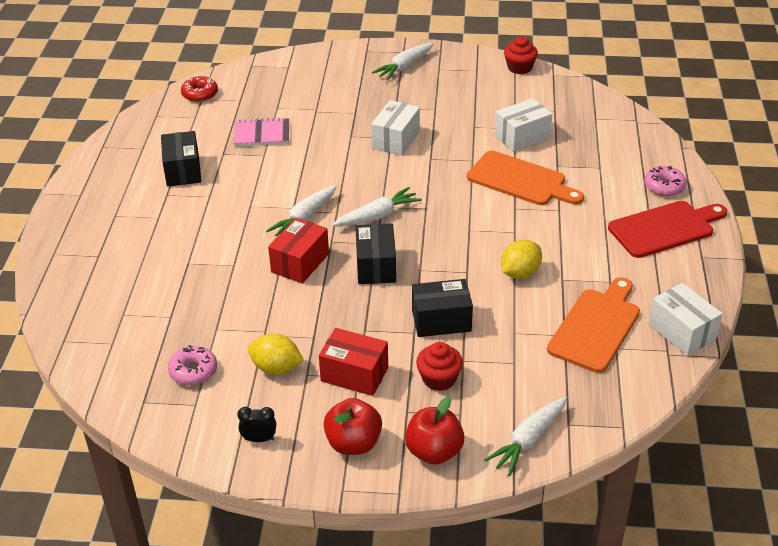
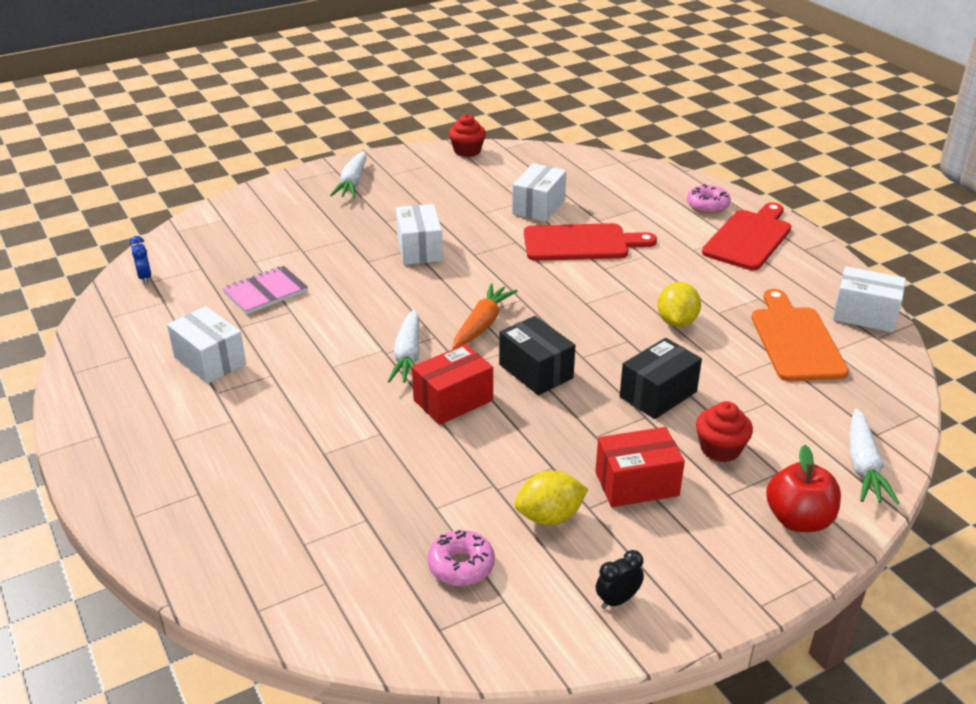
camera: 35 degrees left, 5 degrees down
(183, 171) = (210, 361): black box -> white box
(200, 94) = (145, 277): red donut -> blue clock
(300, 263) = (453, 400): red box -> red box turned 60 degrees clockwise
(353, 443) = (716, 552): red apple -> none
(377, 216) = (482, 324): white carrot -> orange carrot
(520, 180) = (581, 243): orange cutting board -> red cutting board

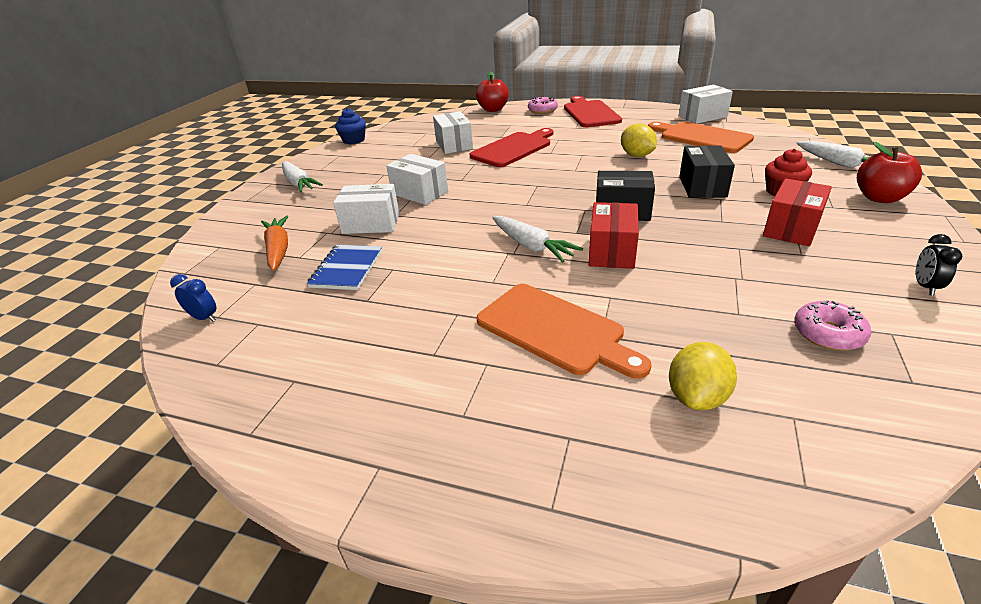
camera: 40 degrees left, 0 degrees up
(210, 361) = (384, 337): white box -> white box (371, 224)
(266, 292) = (347, 269): pink notebook -> blue notebook
(304, 429) = (555, 330): none -> orange cutting board
(467, 151) = (354, 140): red cupcake -> blue cupcake
(482, 324) = (541, 207): orange carrot -> orange carrot (278, 249)
(549, 516) = (798, 272): yellow lemon -> yellow lemon (697, 397)
(660, 176) = (493, 109): none -> red apple

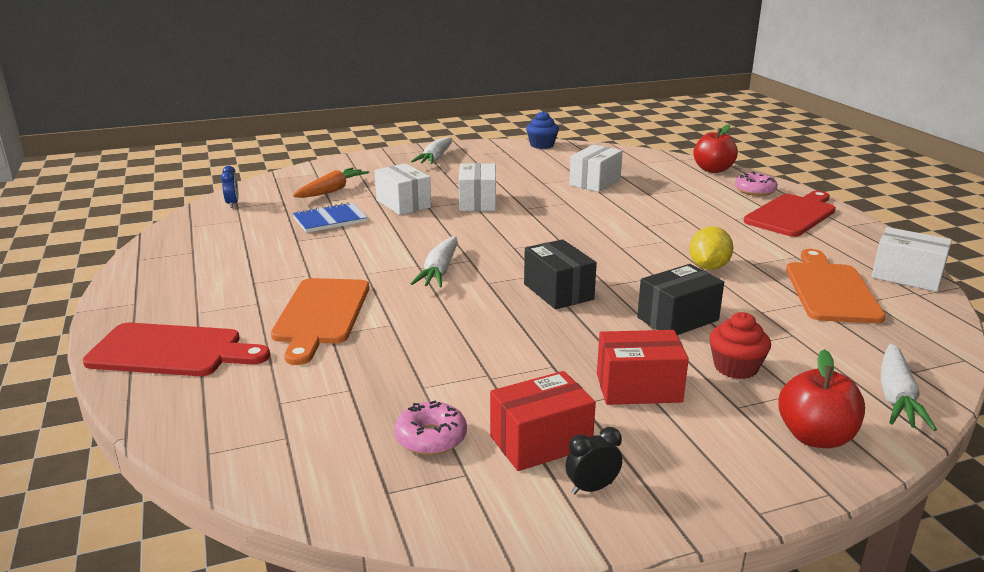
camera: 50 degrees right, 10 degrees down
(513, 149) = (628, 207): red cutting board -> red cutting board (172, 351)
(611, 251) = (470, 306): red box -> red box (540, 442)
(697, 397) = (281, 390): yellow lemon -> none

